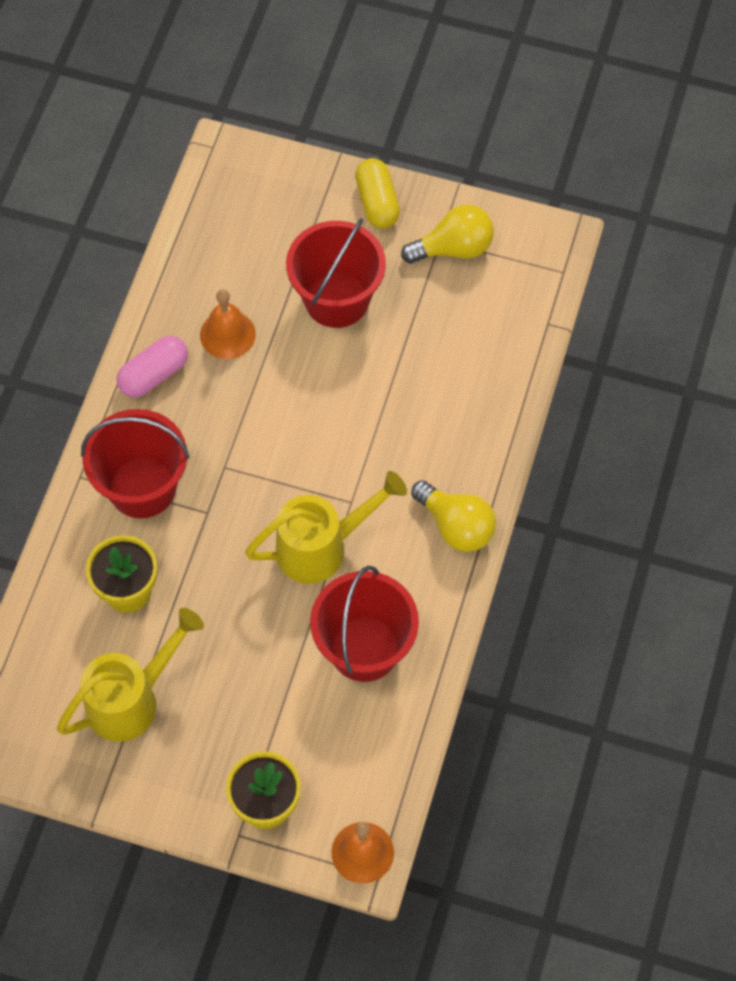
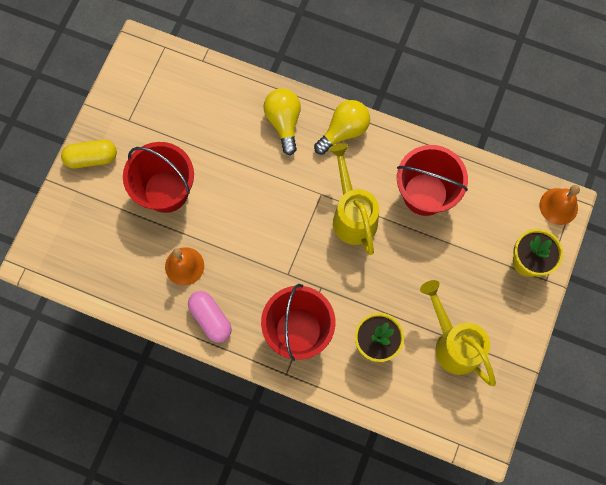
camera: 85 degrees left, 10 degrees up
(454, 248) = (136, 112): yellow light bulb -> yellow light bulb (284, 122)

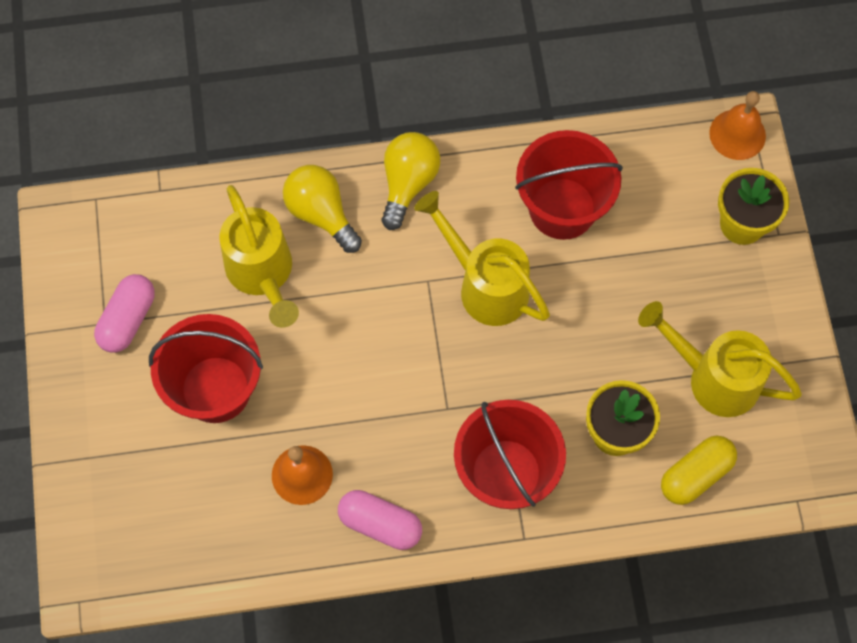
camera: 30 degrees left, 5 degrees down
(92, 158) = (83, 401): yellow capsule -> yellow capsule (695, 474)
(142, 125) = (128, 319): none -> pink capsule
(230, 139) = (262, 274): none -> yellow watering can

